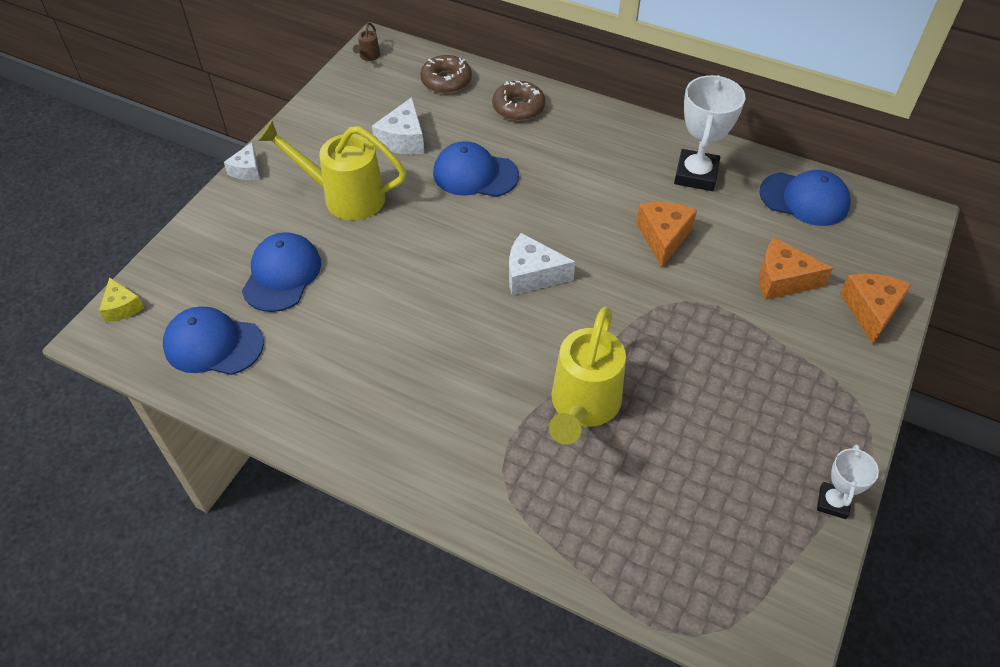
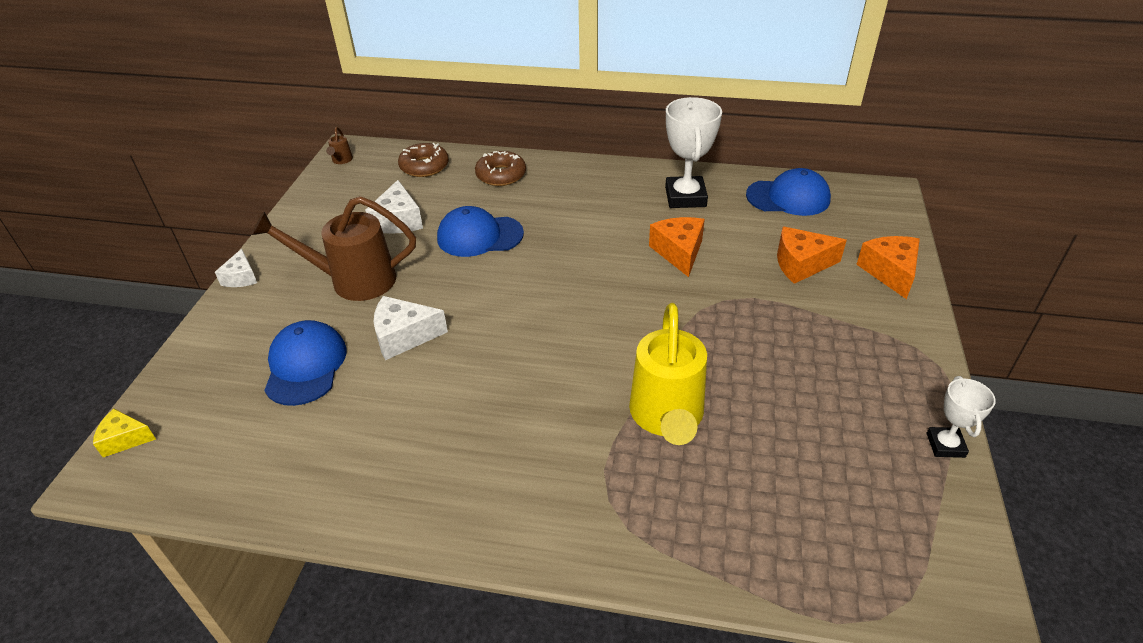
camera: 15 degrees left, 10 degrees down
(122, 307) = (125, 439): yellow cheese -> yellow cheese turned 135 degrees clockwise
(213, 344) = (244, 452): blue cap -> none
(345, 197) = (353, 280): yellow watering can -> brown watering can
(532, 275) = (568, 310): white cheese -> white cheese (404, 336)

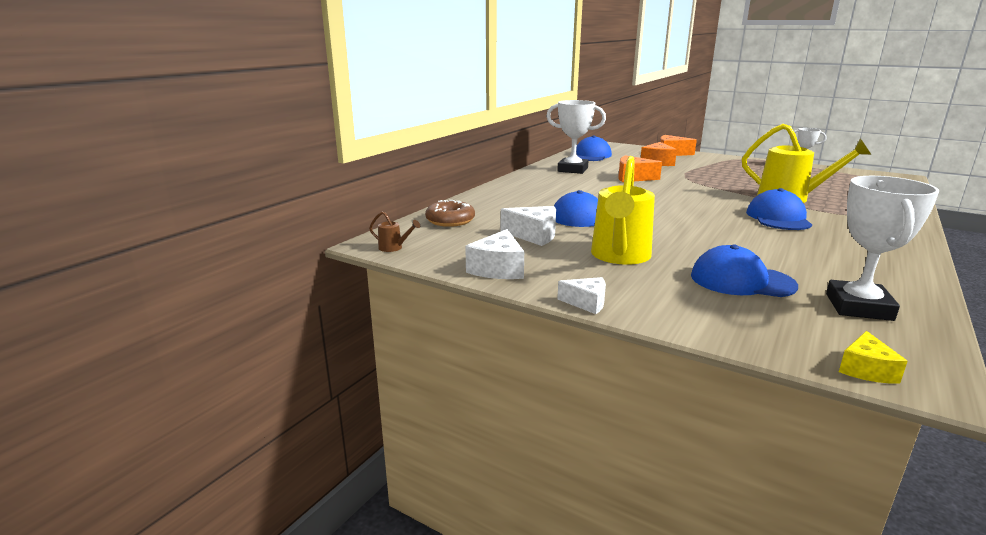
camera: 70 degrees left, 20 degrees down
(250, 450) = (858, 307): none -> white trophy
(353, 280) = (619, 256): brown watering can -> yellow watering can
(404, 336) = (705, 246): white cheese -> white cheese (498, 269)
(501, 175) = (495, 201): brown donut -> none
(546, 399) = (778, 218): none -> blue cap

